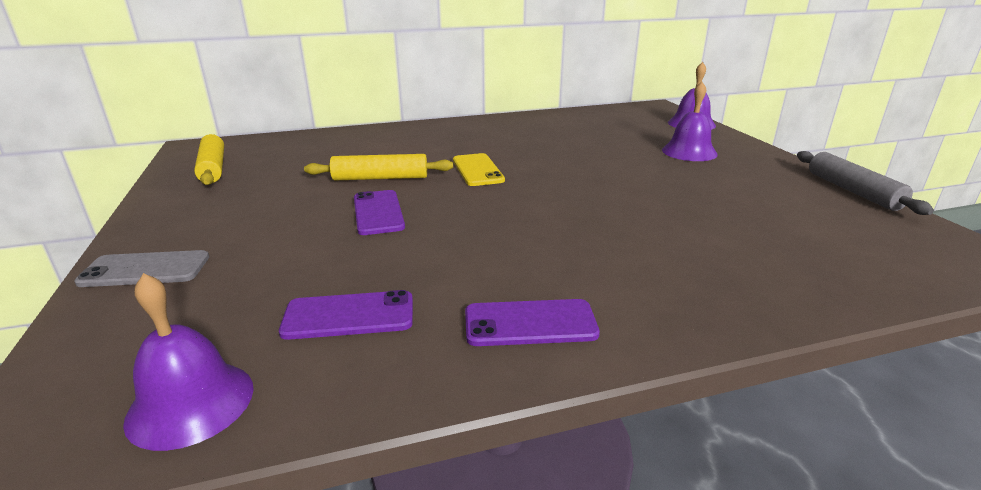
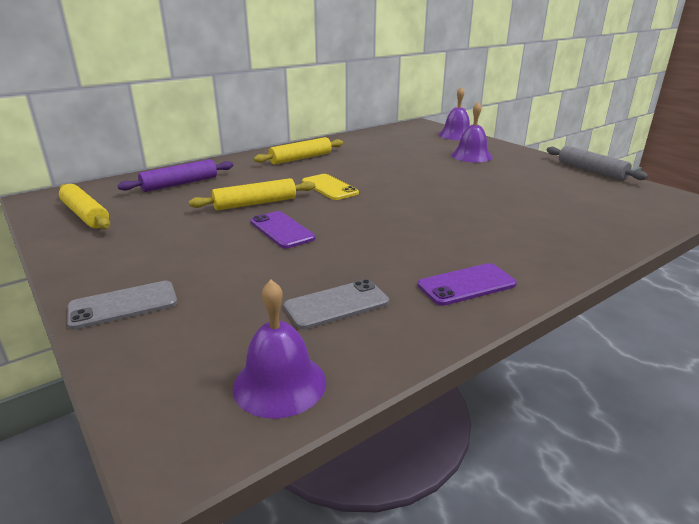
camera: 20 degrees left, 0 degrees up
(328, 147) = (180, 184): none -> purple rolling pin
(349, 316) = (336, 304): purple phone -> grey phone
(477, 133) = (301, 158): none -> yellow rolling pin

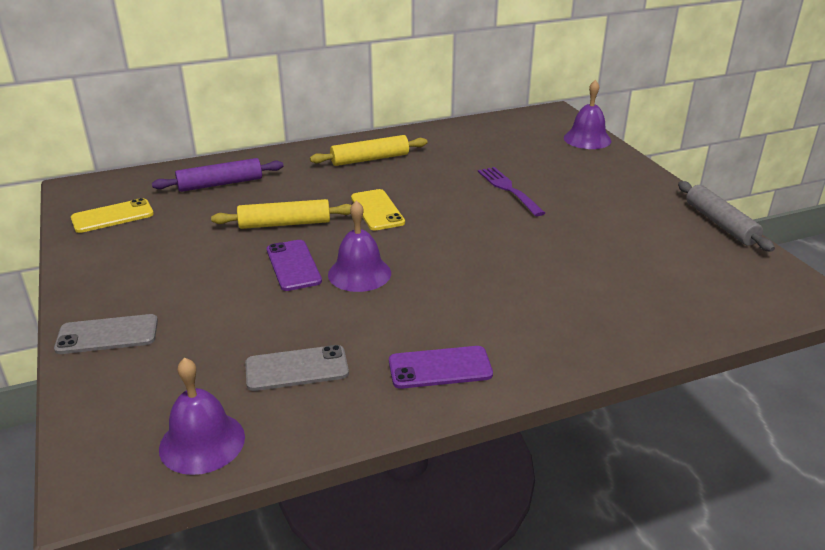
camera: 15 degrees right, 5 degrees up
(85, 215) = (112, 216): yellow rolling pin -> yellow phone
(423, 166) = (508, 189): none -> purple fork
(471, 156) = (580, 179): purple bell -> purple bell (359, 273)

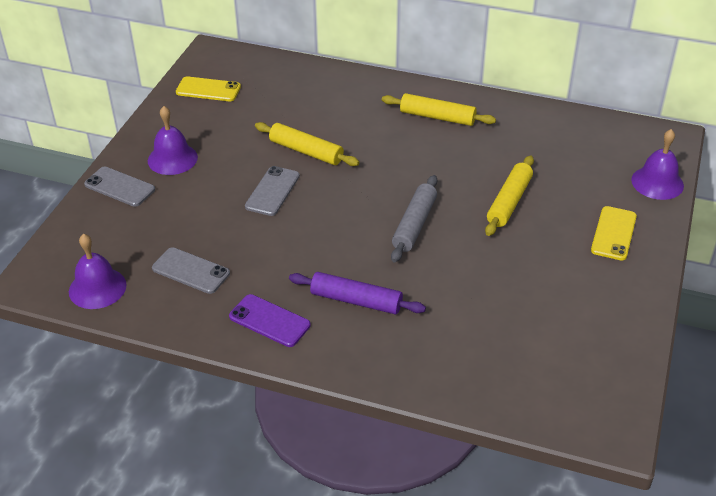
camera: 40 degrees right, 10 degrees up
(220, 184) = (303, 91): purple rolling pin -> purple rolling pin (356, 300)
(293, 265) = (272, 191): purple phone -> grey phone
(359, 273) = (306, 221): purple bell -> purple bell (172, 159)
(377, 210) = (382, 171): yellow phone -> yellow phone (613, 233)
(508, 189) = (509, 202): purple fork -> yellow rolling pin
(720, 224) = (644, 330): grey rolling pin -> grey rolling pin (414, 224)

